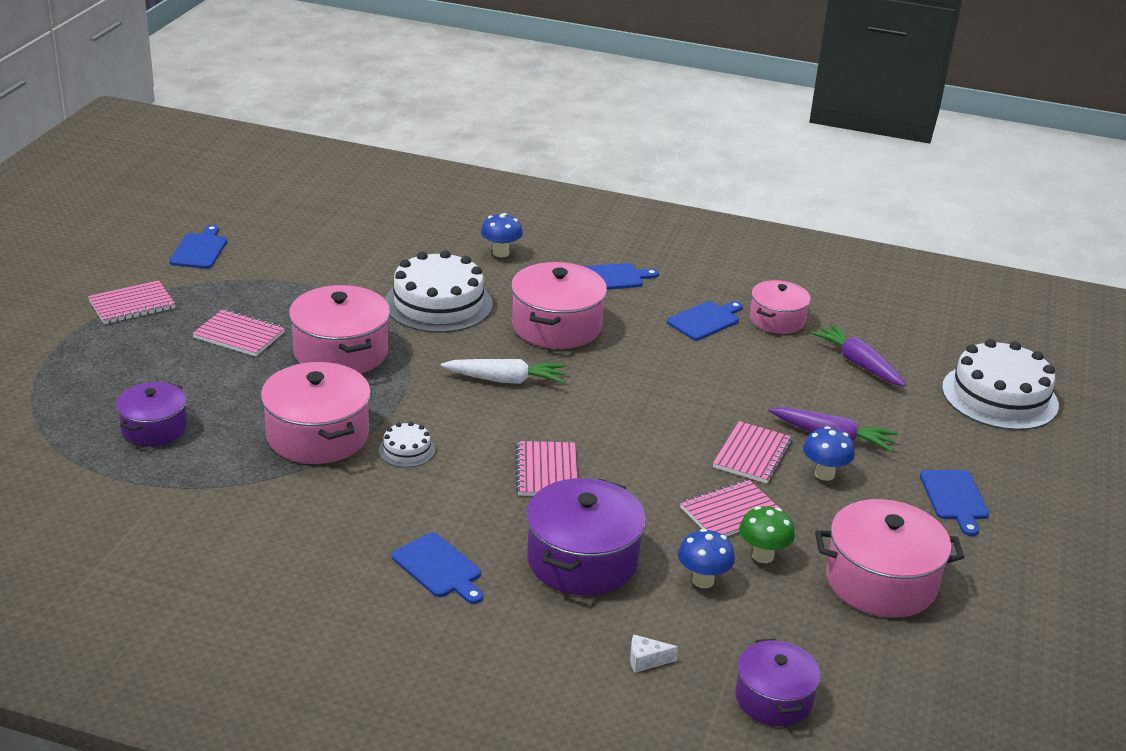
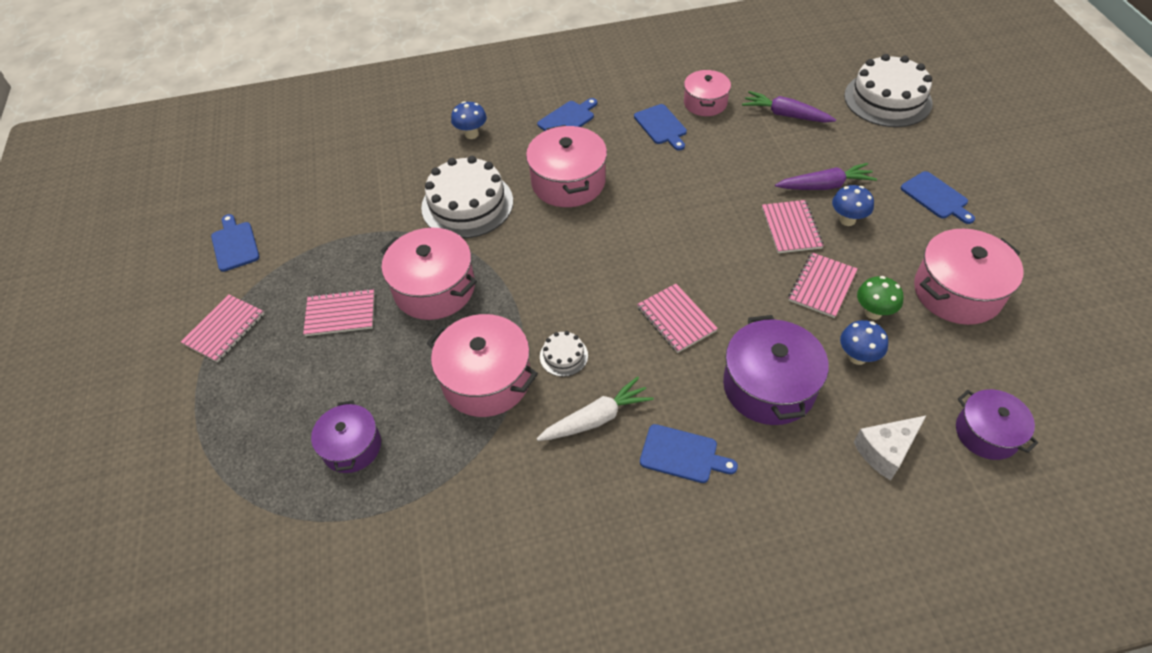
camera: 25 degrees left, 20 degrees up
(505, 380) = (576, 250): white carrot -> white carrot (596, 418)
(646, 660) = (886, 451): white cheese -> white cheese, size x1.82
(705, 320) = (661, 126): blue cutting board -> blue cutting board turned 135 degrees clockwise

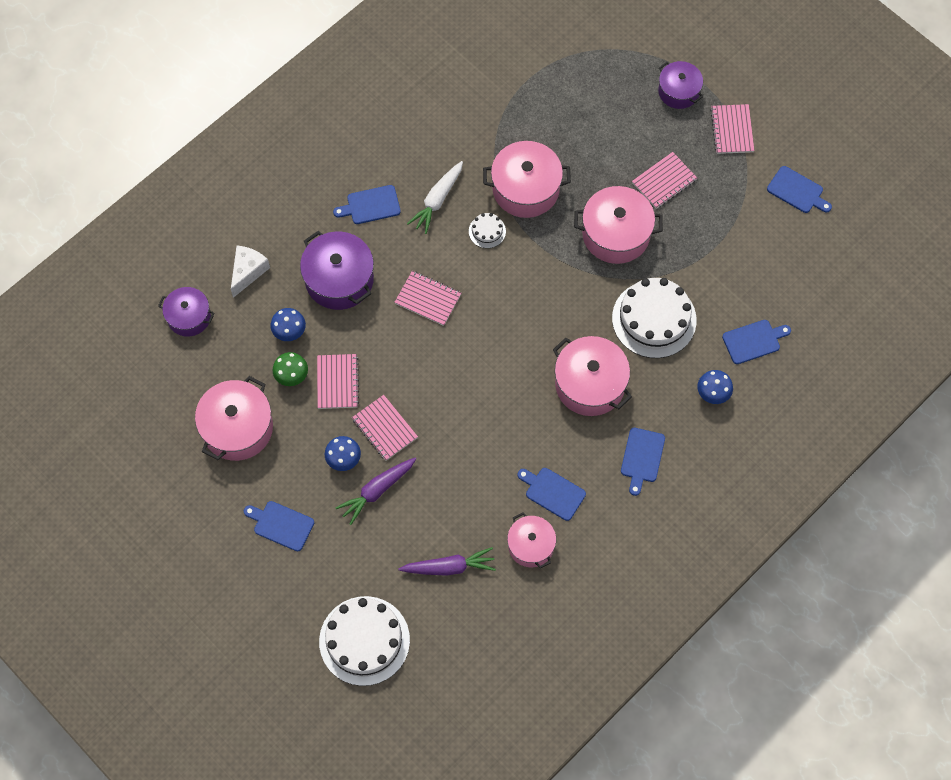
camera: 145 degrees right, 15 degrees up
(352, 447) = (574, 106): purple pot -> purple pot (678, 91)
(401, 154) = (753, 341): none -> blue cutting board

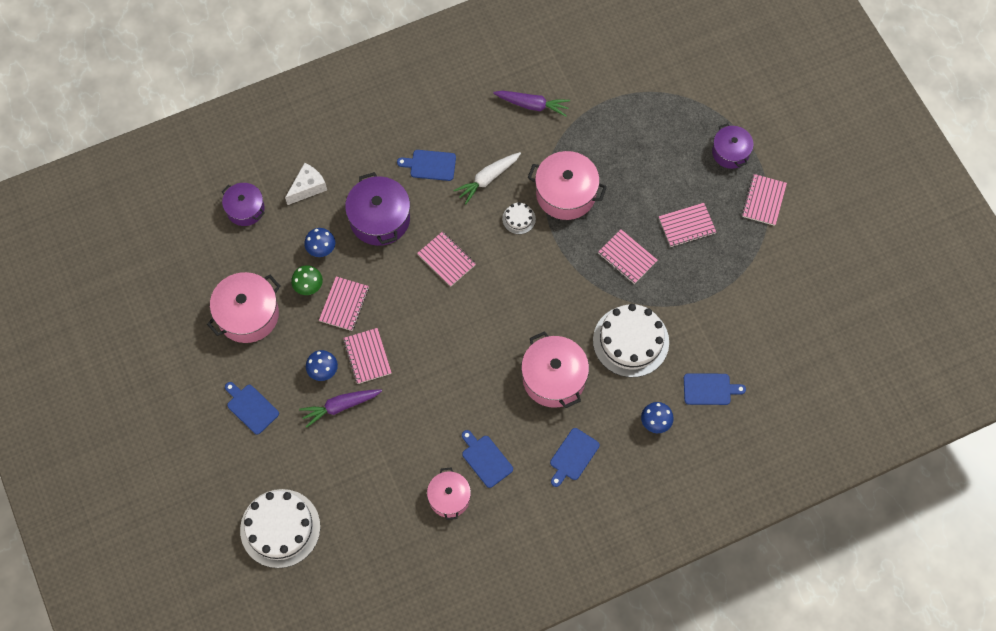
camera: 20 degrees right, 0 degrees up
(449, 567) = (374, 492): purple carrot -> purple carrot (532, 105)
(616, 234) = (627, 257): pink pot -> pink notebook
(797, 191) = (800, 272): blue cutting board -> none

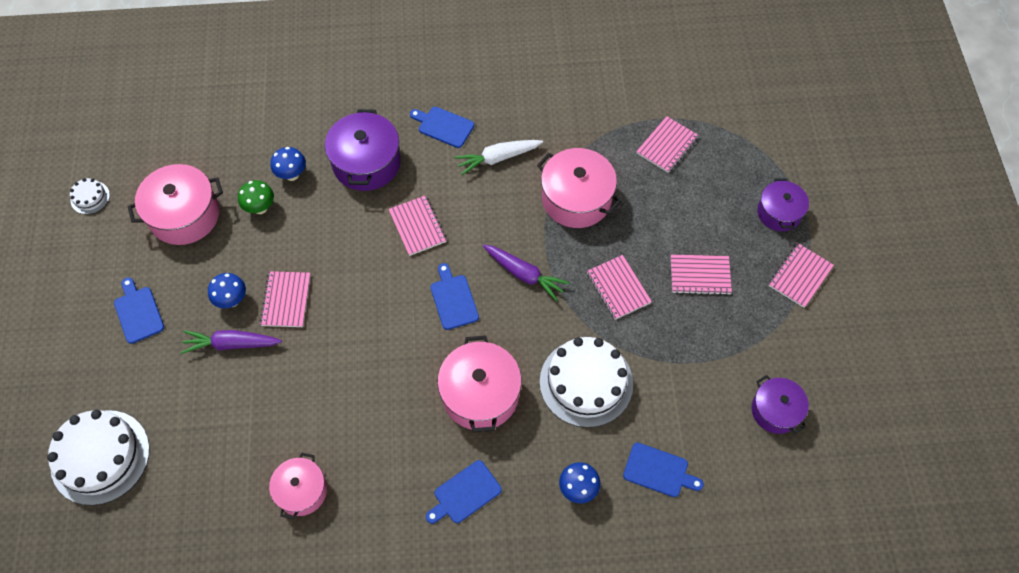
camera: 20 degrees right, 5 degrees down
(245, 209) = (235, 111): purple pot -> purple pot (775, 410)
(308, 187) = (308, 110): white cheese -> none
(344, 304) = (288, 237): pink notebook -> pink notebook (667, 145)
(486, 459) = (363, 460): blue cutting board -> blue cutting board (453, 299)
(519, 219) = (514, 209): white cake -> white cake (90, 197)
(532, 105) = (577, 100): purple carrot -> purple carrot (524, 274)

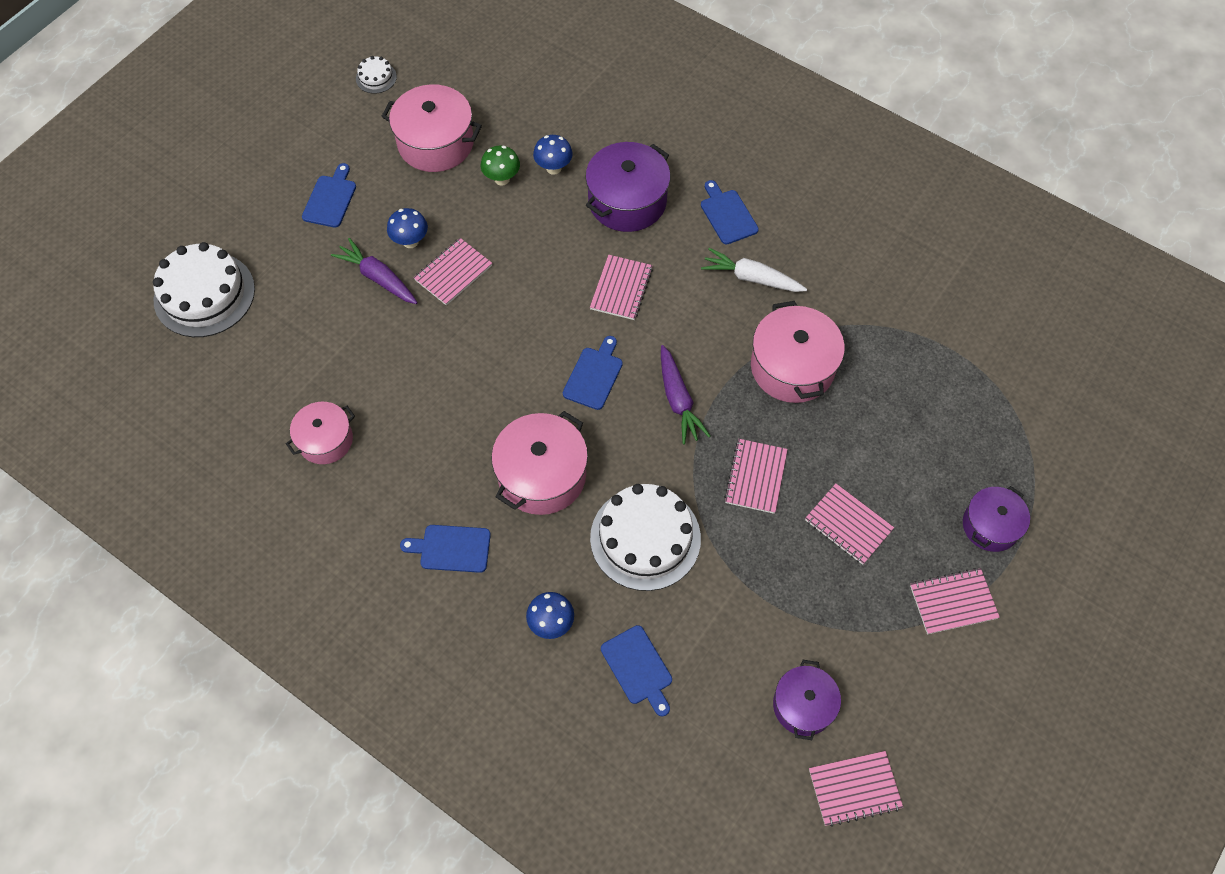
camera: 40 degrees right, 0 degrees up
(667, 145) = (932, 379): pink notebook -> pink notebook (854, 788)

